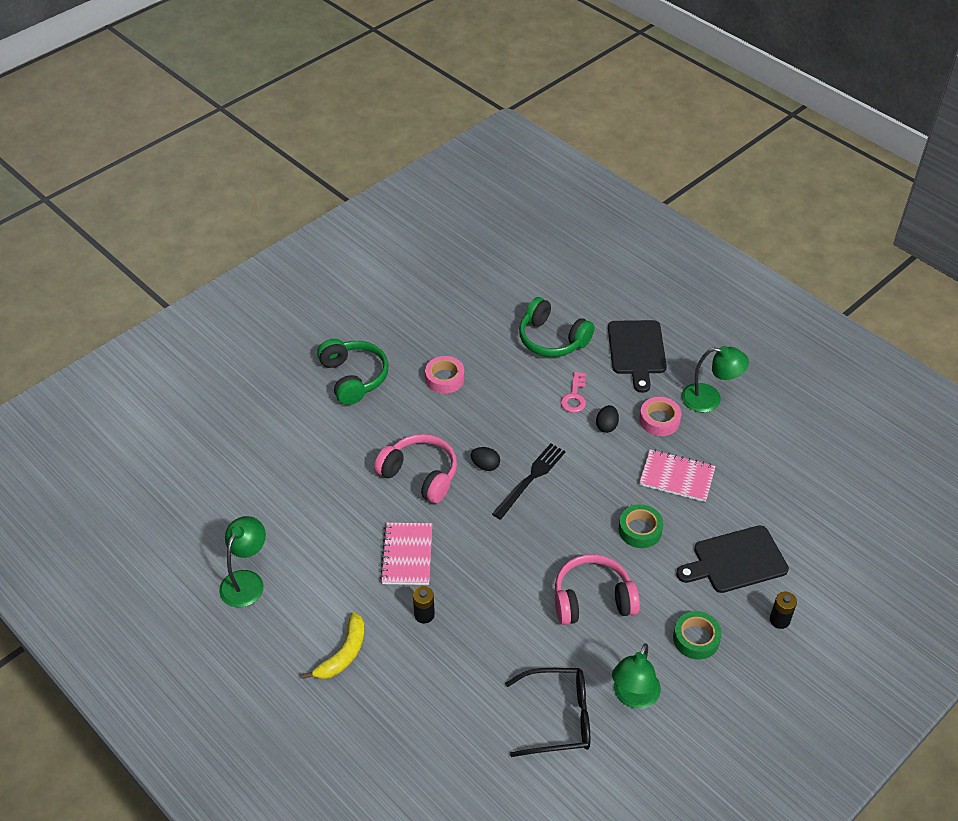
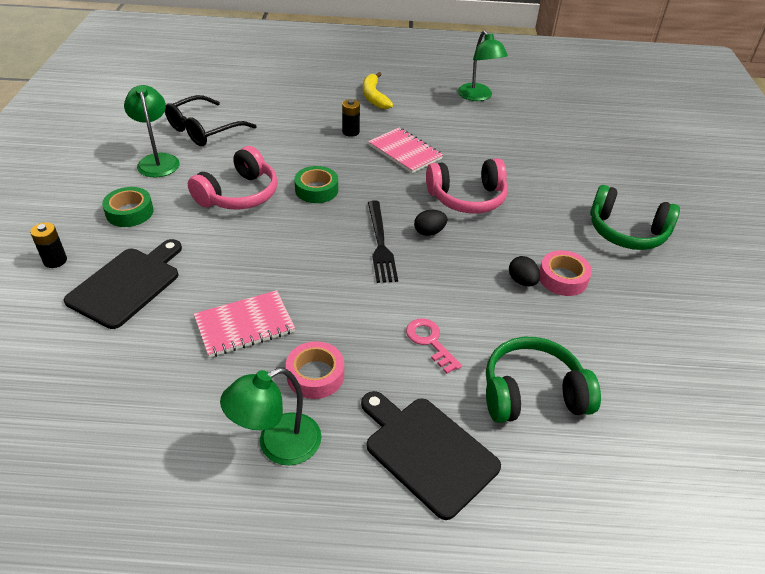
camera: 135 degrees right, 5 degrees down
(606, 426) = (365, 332): black egg -> black egg (522, 281)
(640, 530) = (242, 259): green tape -> green tape (316, 190)

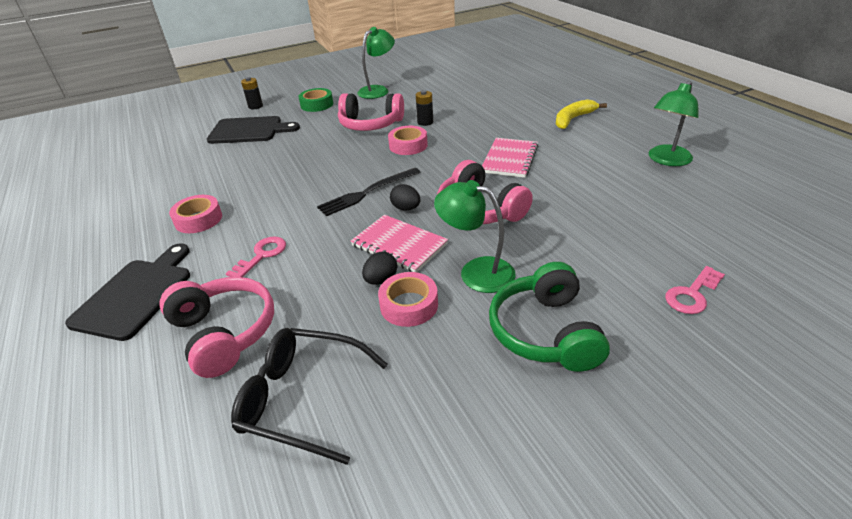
camera: 65 degrees right, 5 degrees down
(204, 130) = (430, 88): black glasses -> black glasses (302, 398)
(244, 325) = (234, 177): pink notebook -> pink notebook (399, 245)
(278, 445) = (127, 230): green lamp -> green lamp (476, 272)
(316, 190) = (408, 145): green tape -> pink tape
(350, 132) = (504, 129): black battery -> black battery (425, 122)
(532, 394) = (224, 333): green headphones -> pink headphones
(625, 165) = (692, 294): none -> pink key

